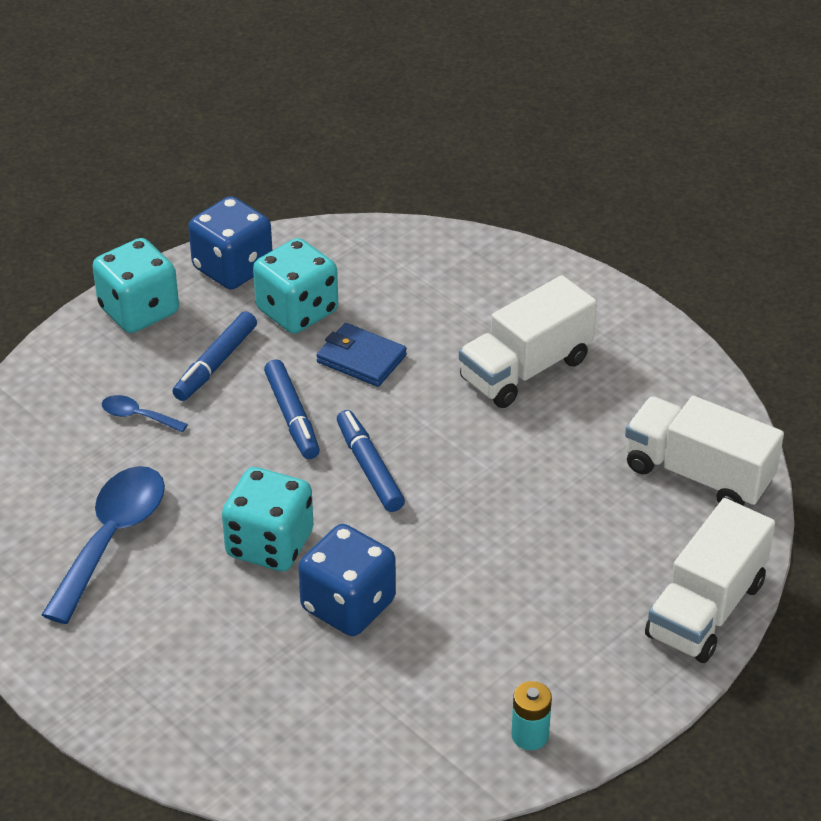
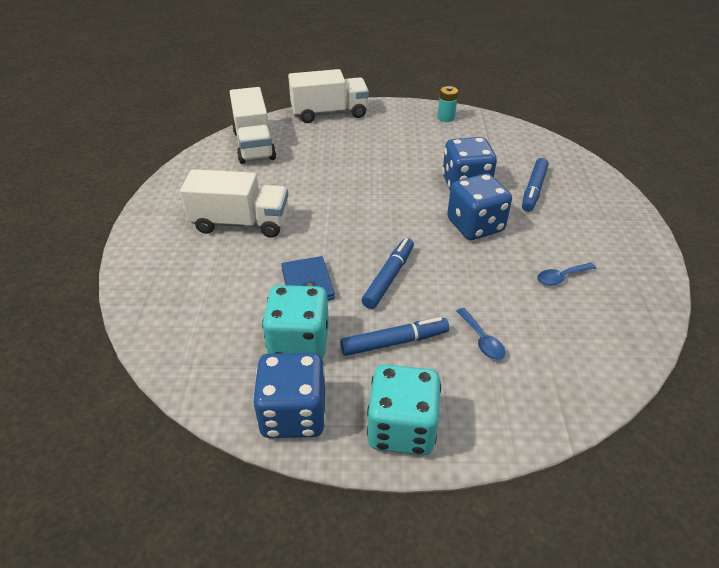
camera: 135 degrees left, 0 degrees up
(112, 538) = (561, 277): blue spoon -> blue spoon, size x0.47
(269, 544) = (475, 226): turquoise dice -> blue dice
(369, 468) = (383, 228): blue marker -> blue marker (533, 190)

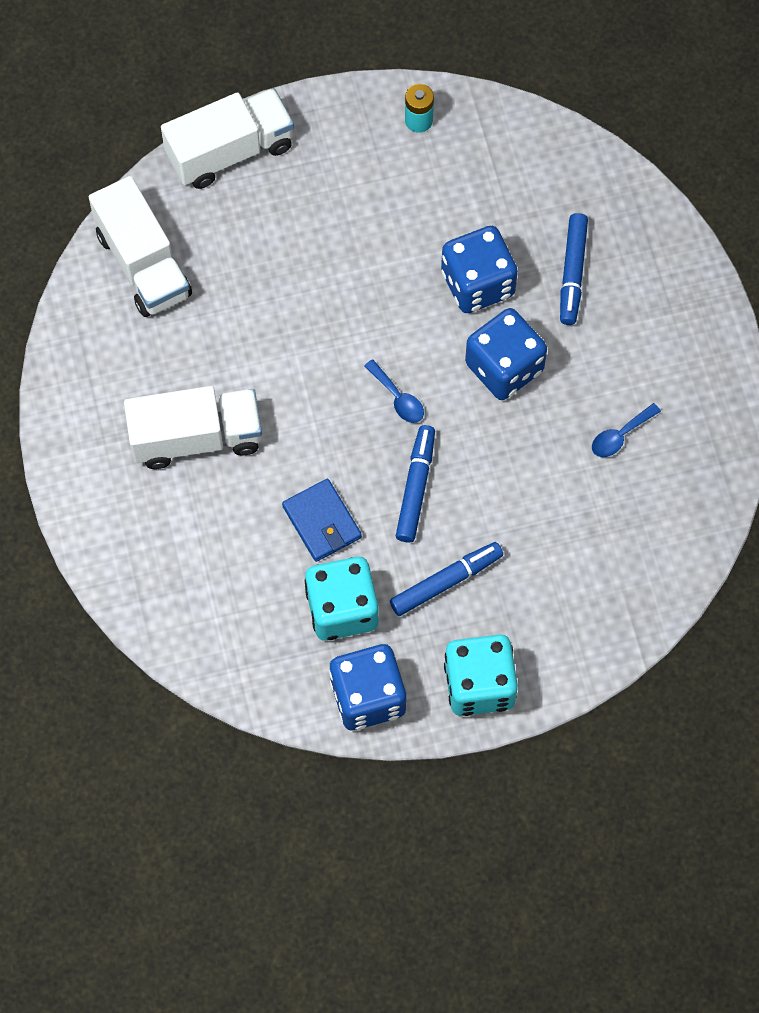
camera: 15 degrees left, 25 degrees up
(482, 340) = (541, 555): blue spoon -> blue spoon (398, 398)

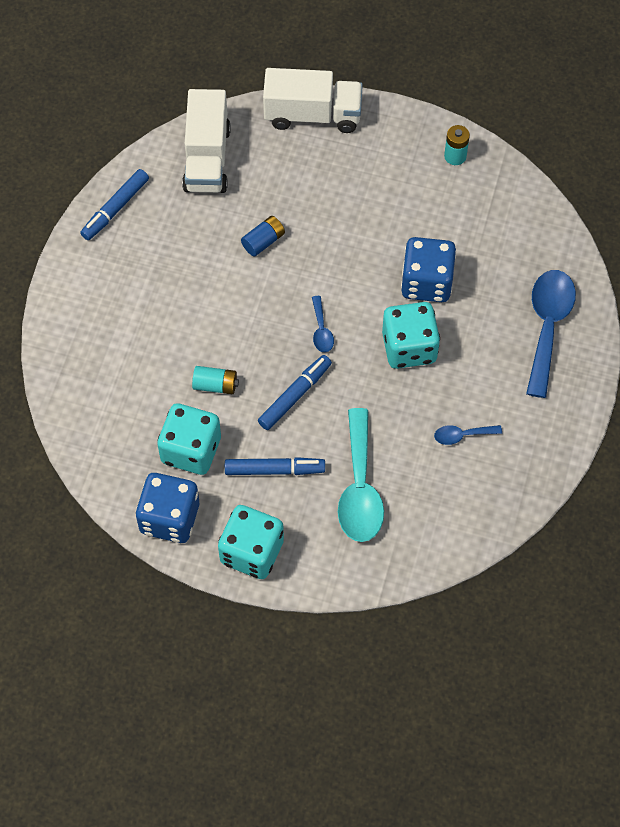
camera: 30 degrees right, 5 degrees down
(196, 438) = (167, 287): white truck -> none
(269, 329) = (263, 241): none -> blue battery
(322, 522) = (215, 385): blue wallet -> turquoise battery
(504, 367) = (409, 347): blue dice -> turquoise dice
(549, 552) = (359, 488): none -> turquoise spoon
(572, 273) = (499, 309): blue marker -> blue marker (115, 209)
(635, 266) = (547, 326): none -> blue spoon

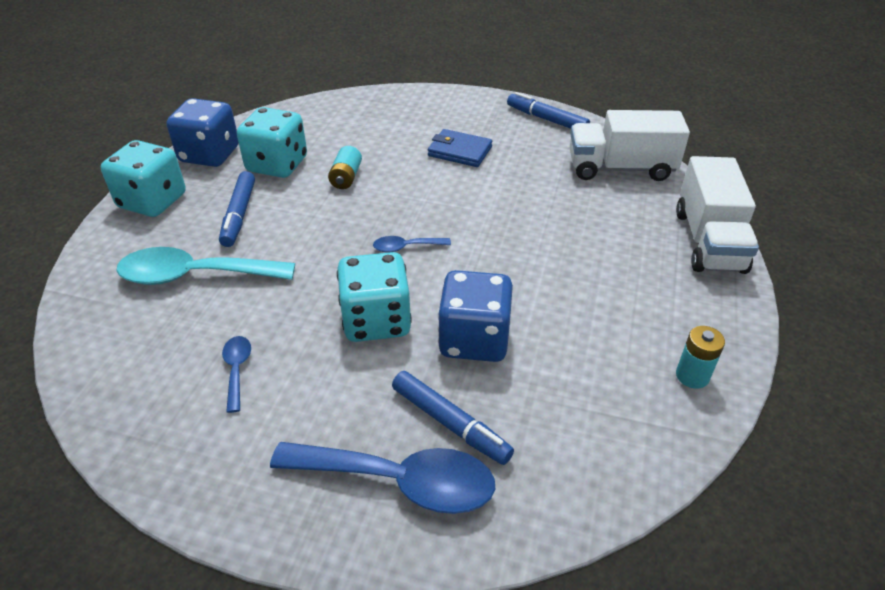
camera: 90 degrees right, 20 degrees down
(173, 288) = (459, 151): none -> blue wallet
(263, 241) = (521, 205): blue battery -> none
(295, 396) = (324, 228): blue marker -> blue marker (450, 423)

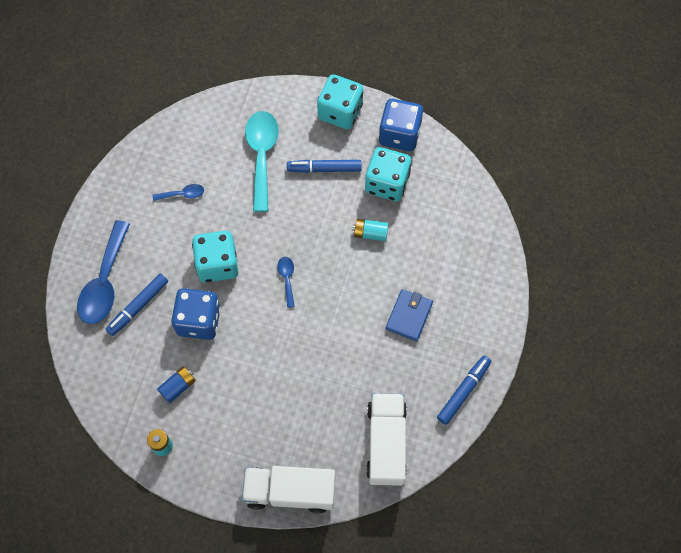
camera: 90 degrees right, 25 degrees up
(589, 361) = (178, 387): none -> blue battery

